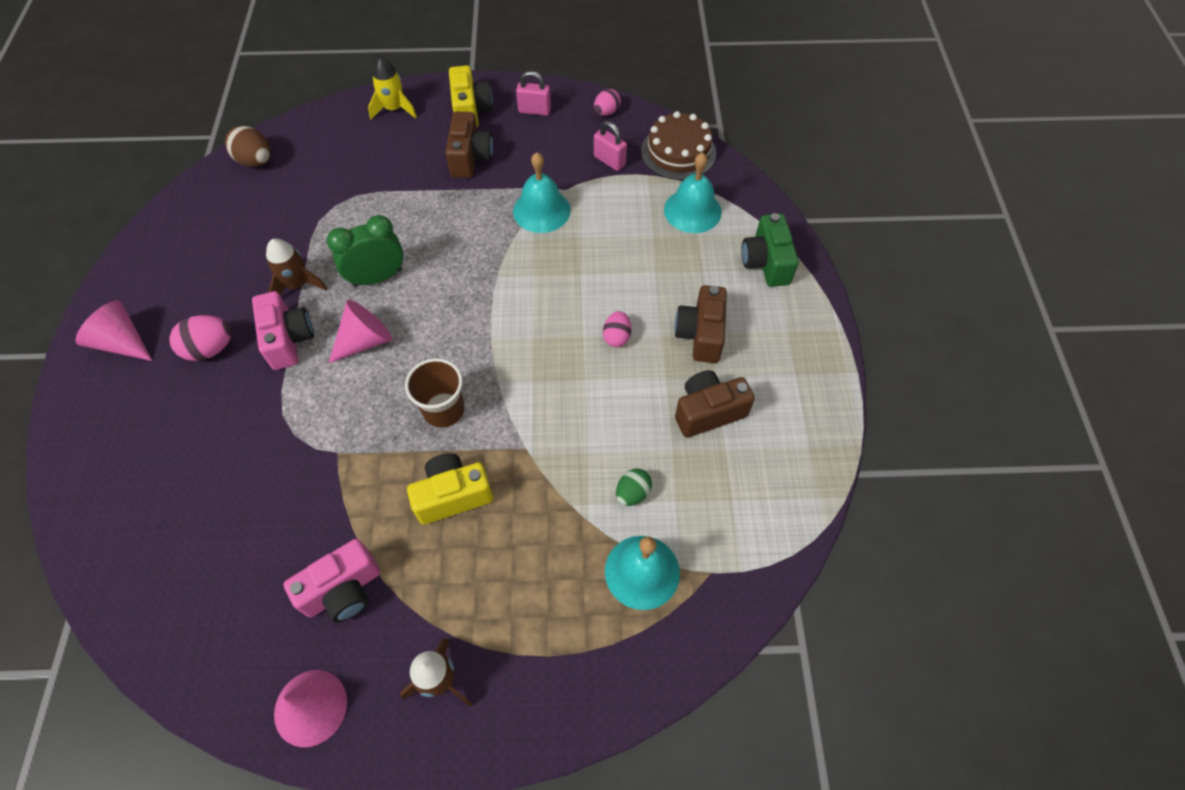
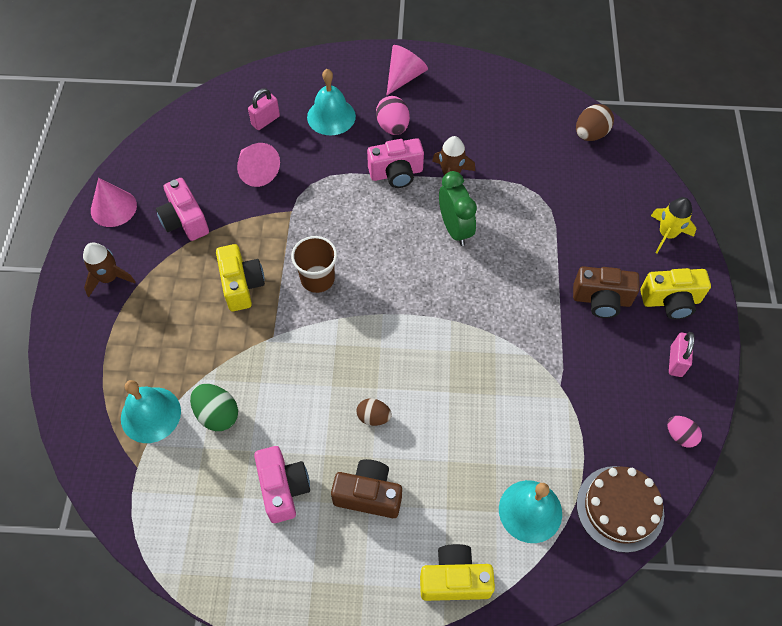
camera: 95 degrees right, 0 degrees up
(365, 341) = (390, 223): pink cone -> pink cone (256, 171)
(541, 210) = (531, 361): turquoise bell -> turquoise bell (331, 116)
(609, 161) = (602, 432): pink padlock -> pink padlock (265, 121)
(616, 337) = (373, 417): pink egg -> brown egg
(632, 493) = (217, 414): green egg -> green egg, size x1.51
(708, 412) = (283, 488): brown camera -> pink camera
(766, 262) = (454, 579): green camera -> yellow camera

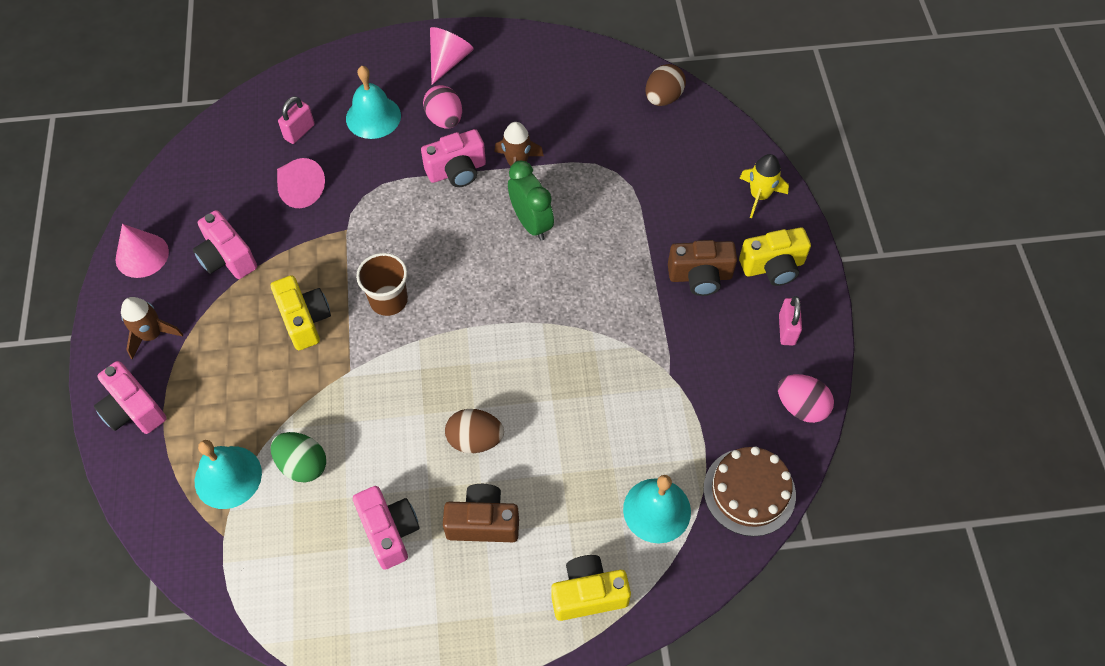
camera: 10 degrees left, 0 degrees up
(81, 341) = (134, 410): none -> pink camera
(373, 417) = (475, 440): brown egg -> brown egg, size x1.51
(680, 436) = (801, 407): pink egg -> pink egg, size x1.51

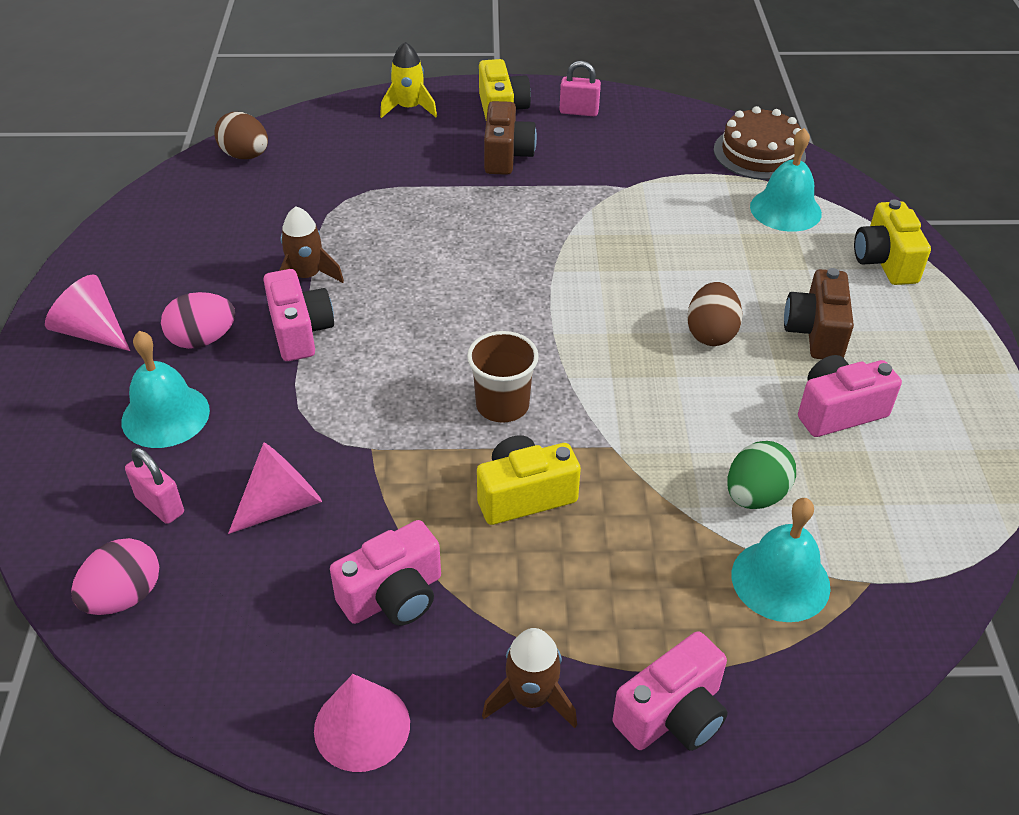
camera: 85 degrees left, 15 degrees down
(531, 223) = (405, 270): green clock -> none
(801, 407) = (666, 114): pink egg -> pink egg (124, 597)

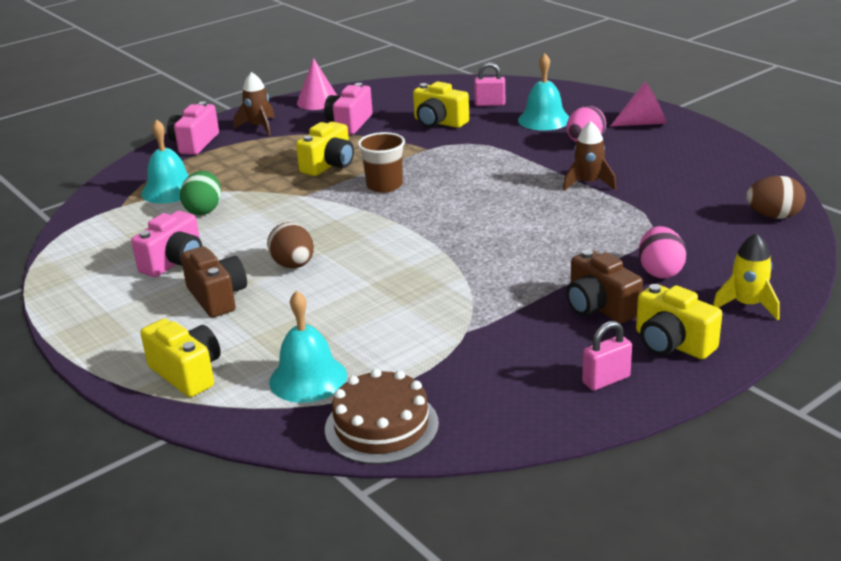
camera: 145 degrees right, 15 degrees down
(124, 597) = (457, 87): pink egg -> pink egg (660, 271)
(282, 504) = (439, 122): pink cone -> yellow camera
(300, 331) = (543, 164): pink camera -> none

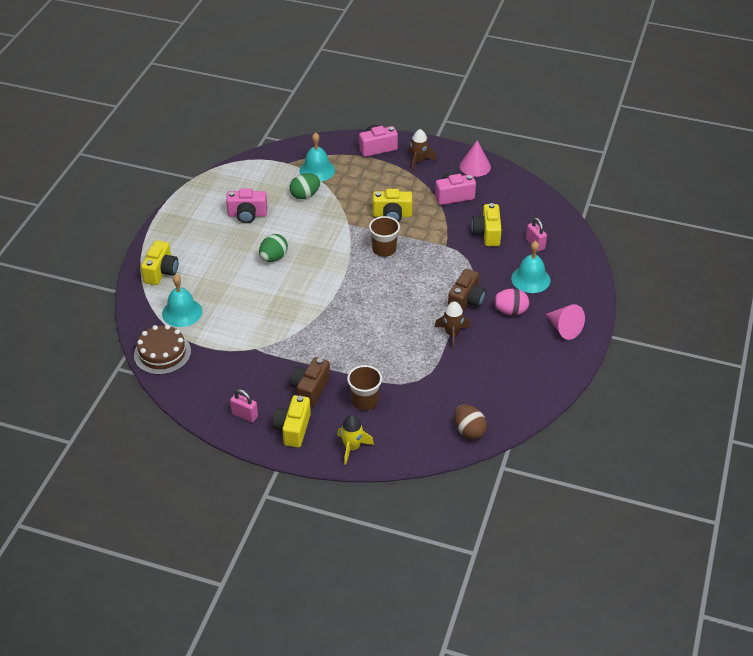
camera: 55 degrees right, 15 degrees up
(217, 297) = (226, 247): brown camera -> brown camera (466, 301)
(293, 265) = (273, 258): brown egg -> green egg
(660, 271) = (364, 401): pink egg -> brown cup

